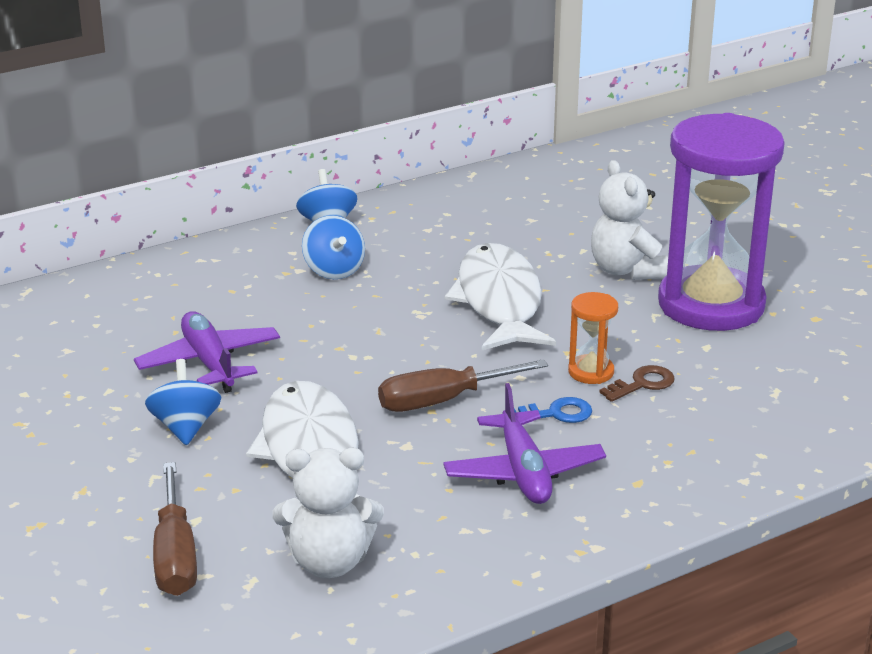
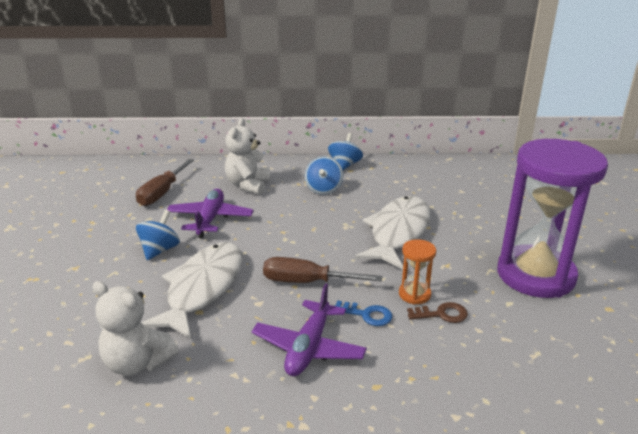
camera: 30 degrees right, 0 degrees up
(175, 555) = (69, 323): brown screwdriver -> brown screwdriver (162, 193)
(626, 270) = (495, 236): white teddy bear -> white teddy bear (248, 185)

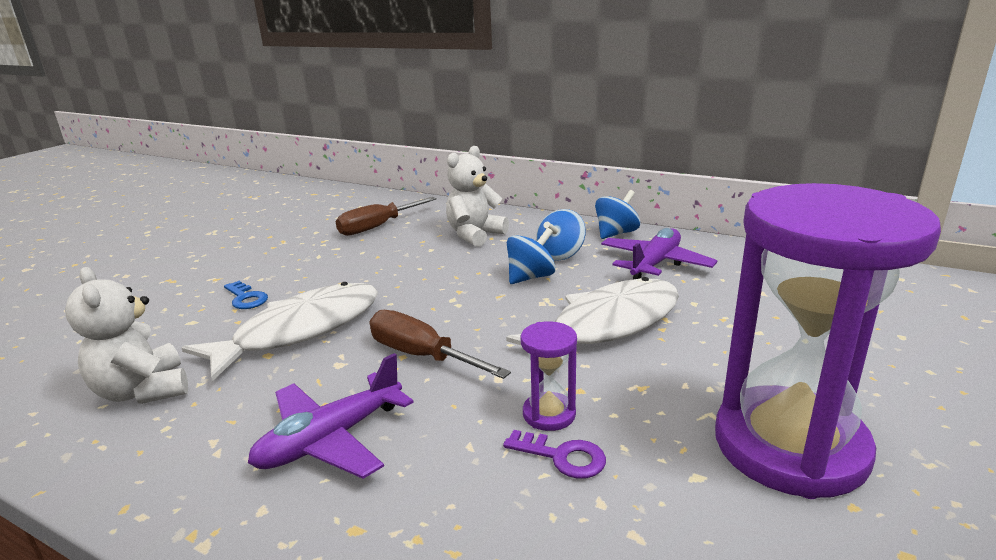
camera: 30 degrees right, 5 degrees down
(160, 250) = (308, 280): blue spinning top -> blue spinning top (530, 277)
(210, 219) = (394, 261): purple plane -> purple plane (655, 264)
(367, 315) = (452, 421): blue key -> blue key (246, 298)
(414, 294) = (549, 414): orange hourglass -> purple hourglass
(442, 314) = (562, 456): brown key -> purple key

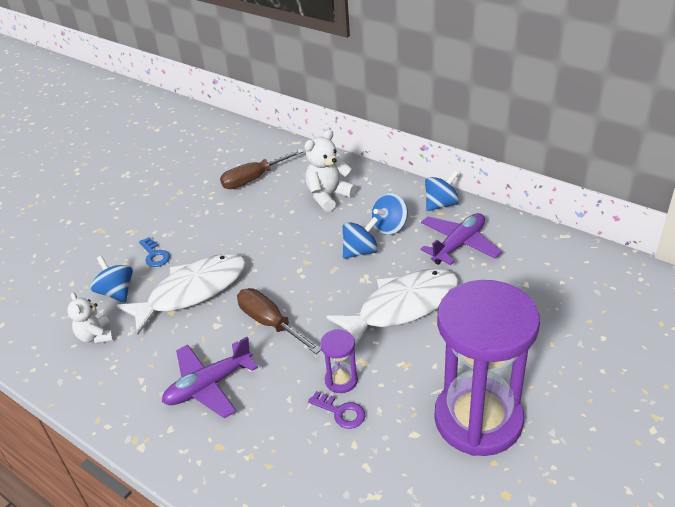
camera: 10 degrees right, 15 degrees up
(143, 391) = (96, 336): white teddy bear -> white teddy bear, size x0.66
(185, 339) = (117, 292): none -> blue spinning top

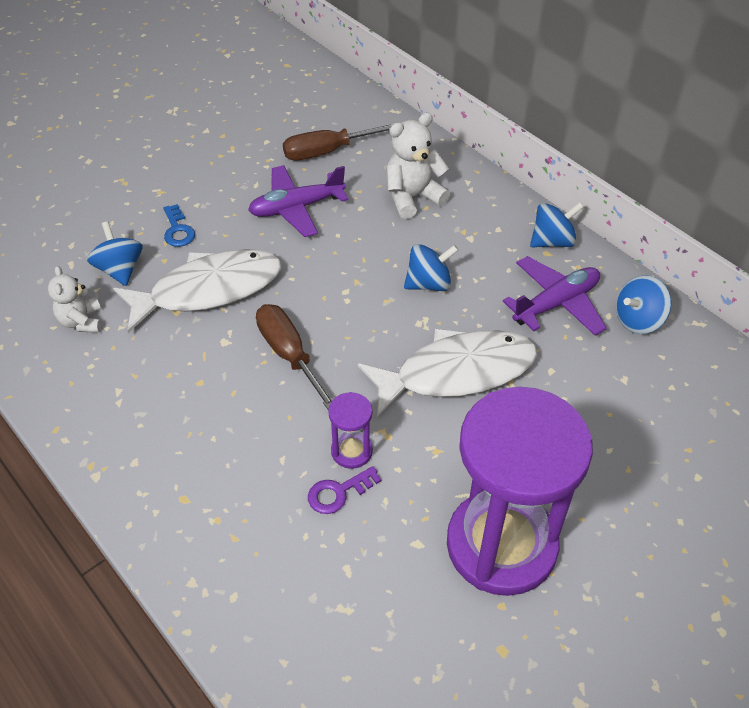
camera: 10 degrees right, 10 degrees up
(208, 385) = (193, 418): purple plane -> purple plane (296, 208)
(341, 412) = (338, 492): purple key -> purple key turned 105 degrees clockwise
(389, 227) = (476, 258): blue spinning top -> blue spinning top (637, 320)

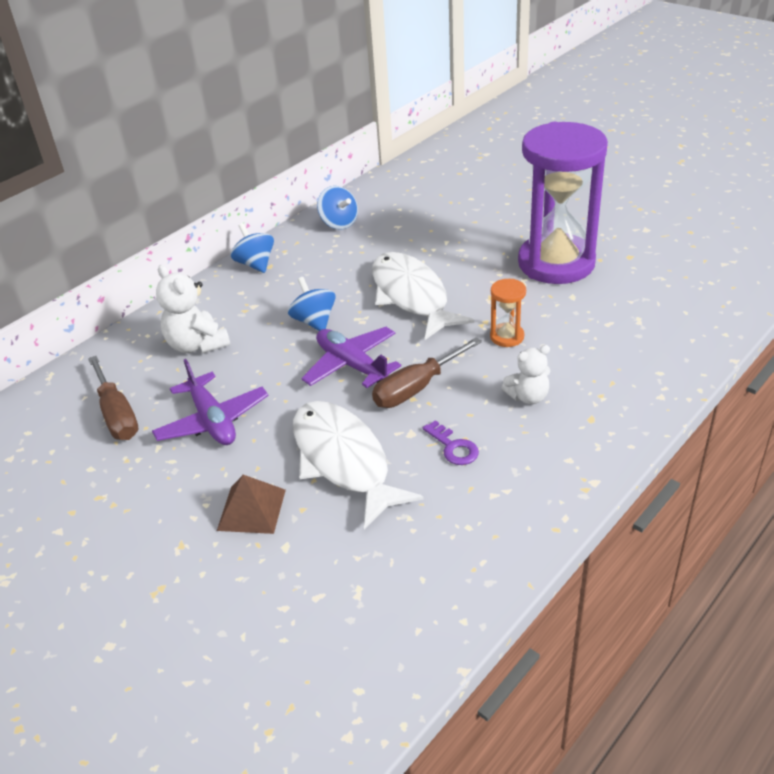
camera: 95 degrees left, 10 degrees down
(81, 321) = (409, 554): white teddy bear -> white teddy bear (528, 397)
(120, 269) = (322, 544): blue spinning top -> none
(178, 230) = (251, 509): blue key -> brown pyramid
(338, 492) = (547, 337): purple key -> purple key (453, 447)
(351, 451) = (507, 337): purple hourglass -> orange hourglass
(556, 303) = (328, 257): purple plane -> purple plane (352, 365)

